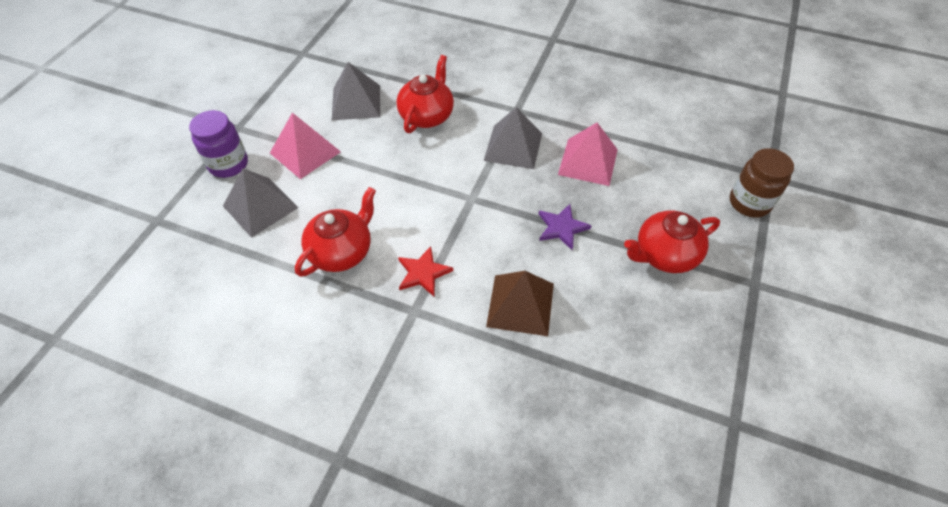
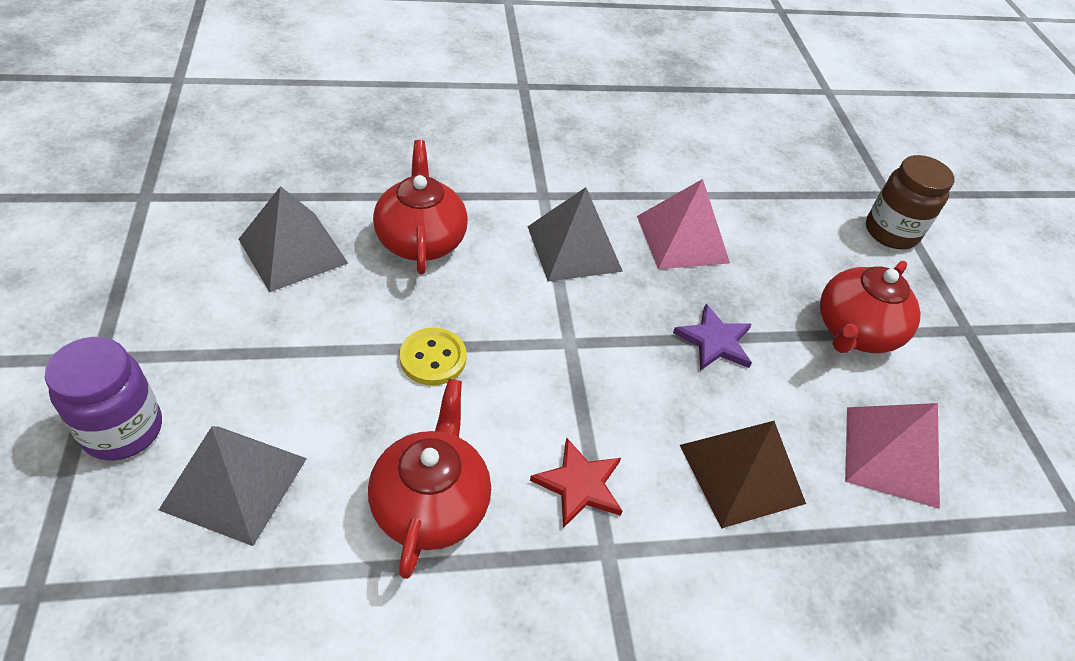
camera: 35 degrees left, 5 degrees down
(305, 152) = (257, 360): pink pyramid -> pink pyramid (891, 456)
(391, 181) = (433, 358): none -> yellow button

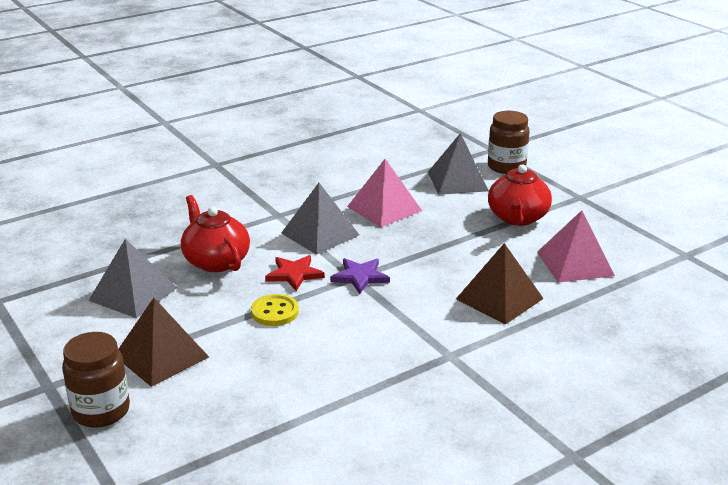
camera: 20 degrees left, 20 degrees down
(123, 430) = (101, 411): purple jar -> brown jar
(234, 483) = (200, 407): grey pyramid -> grey pyramid (457, 181)
(252, 370) = (161, 356): none -> brown pyramid
(431, 504) = (331, 373): red teapot -> none
(579, 485) = (411, 335): red star -> red star (294, 274)
(714, 341) = (440, 248): purple star -> purple star (360, 277)

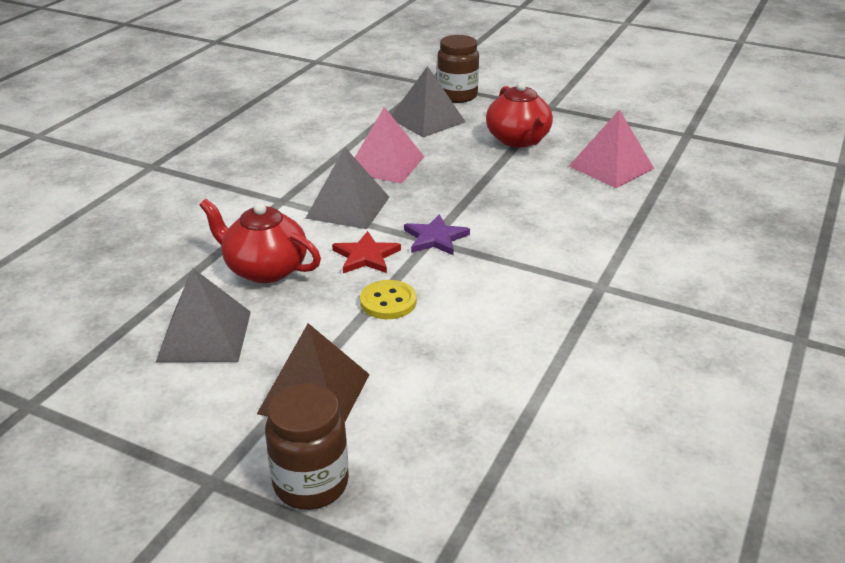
camera: 30 degrees left, 5 degrees up
(499, 298) = (584, 218): brown pyramid -> none

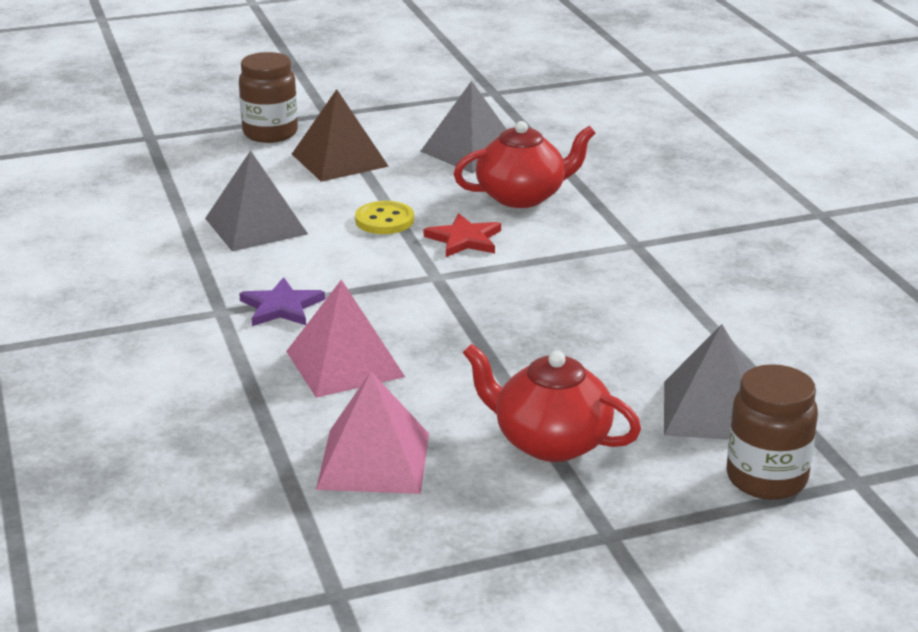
camera: 135 degrees right, 5 degrees down
(348, 207) = (565, 267): grey pyramid -> grey pyramid (256, 226)
(385, 164) = (628, 325): pink pyramid -> pink pyramid (345, 363)
(435, 238) = (434, 280): purple star -> purple star (281, 307)

